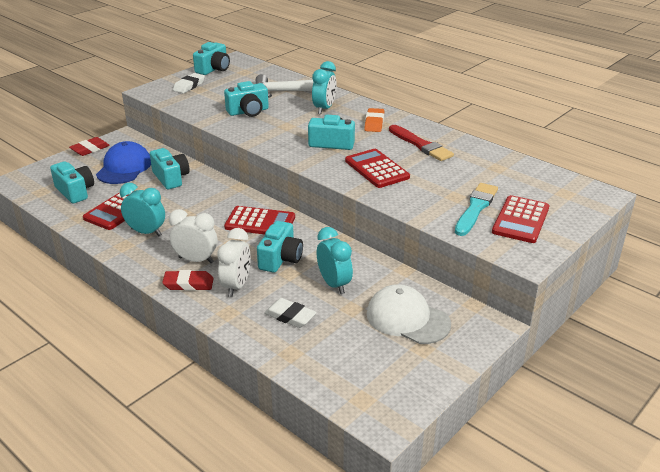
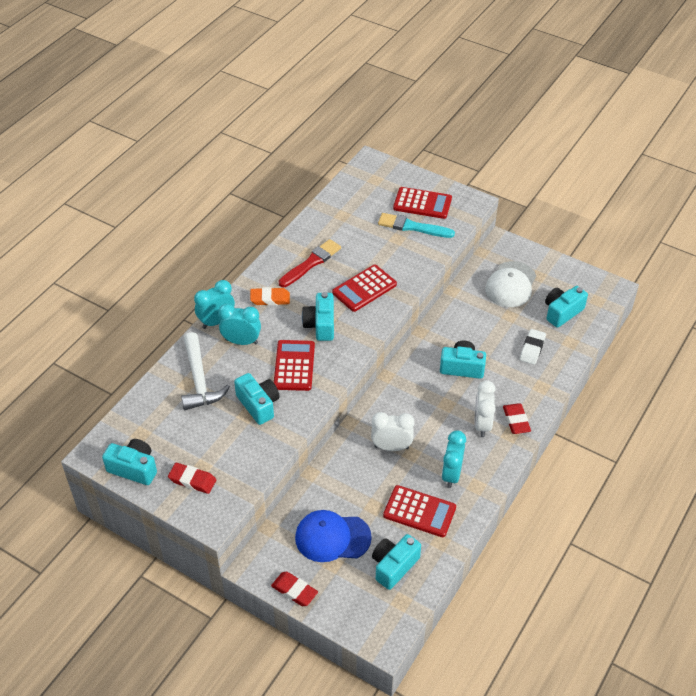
camera: 100 degrees left, 15 degrees up
(171, 178) = (346, 485): turquoise camera -> turquoise camera (562, 312)
(189, 86) = (192, 480): white eraser -> red eraser
(236, 286) = (508, 388): white clock -> white clock (391, 447)
(260, 222) = (411, 392): red calculator -> red calculator (294, 366)
(334, 284) = (485, 329): turquoise clock -> turquoise clock (216, 321)

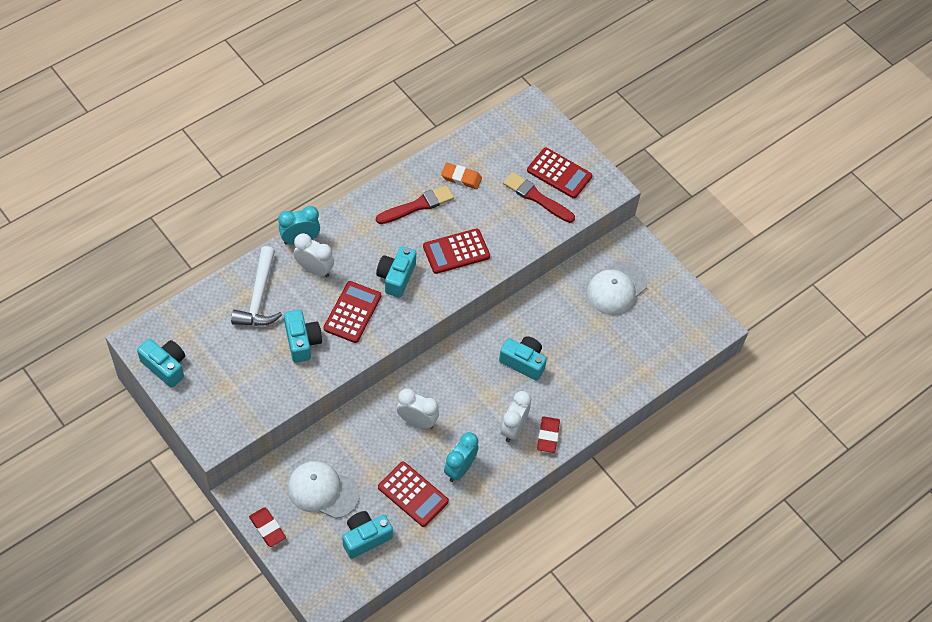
camera: 15 degrees right, 10 degrees up
(192, 480) = (212, 396): red eraser -> none
(241, 341) = (314, 269): turquoise clock -> white clock
(270, 299) = (361, 232): orange eraser -> orange eraser (461, 178)
(332, 537) = (323, 490): blue cap -> white cap
(413, 227) = (537, 197): turquoise brush -> red brush
(532, 349) = (602, 366): white eraser -> none
(562, 312) = (652, 336): turquoise camera -> none

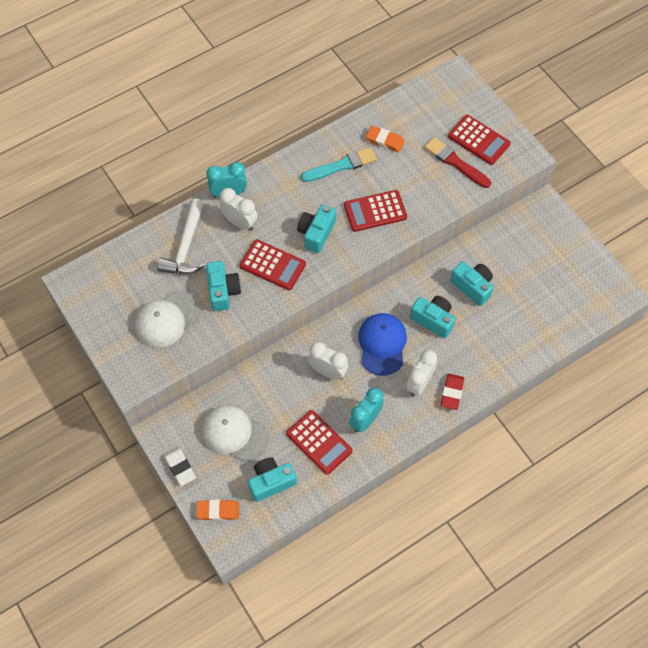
camera: 10 degrees right, 5 degrees up
(165, 366) = (93, 308): turquoise camera -> turquoise camera (472, 287)
(267, 528) = (180, 467): red eraser -> white eraser
(312, 571) = (218, 511): none -> orange eraser
(352, 312) = (272, 265): red calculator -> red calculator turned 90 degrees clockwise
(417, 206) = (341, 166): red brush -> turquoise brush
(472, 390) = (382, 344): none -> blue cap
(616, 288) = (527, 253): white cap -> white cap (167, 319)

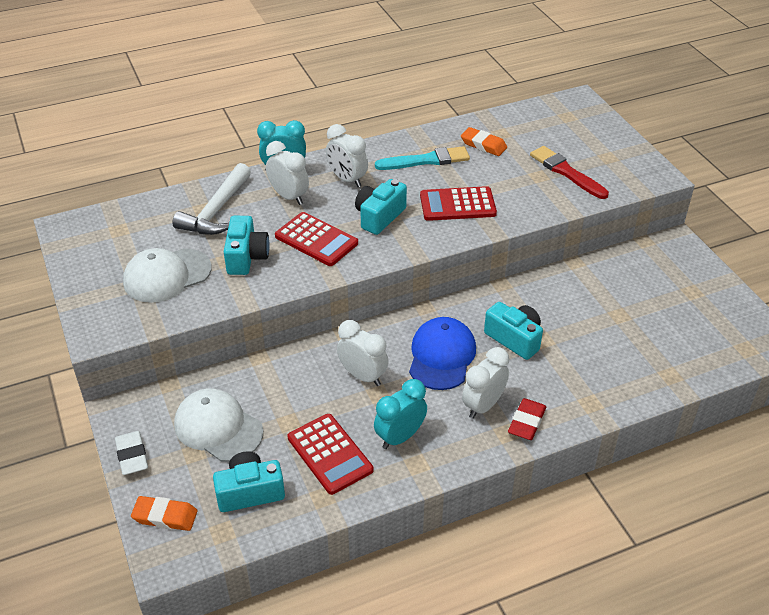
camera: 10 degrees right, 20 degrees down
(282, 196) = (347, 179): none -> white clock
(472, 287) = (572, 311): turquoise camera -> none
(478, 140) = (598, 156): red calculator -> none

